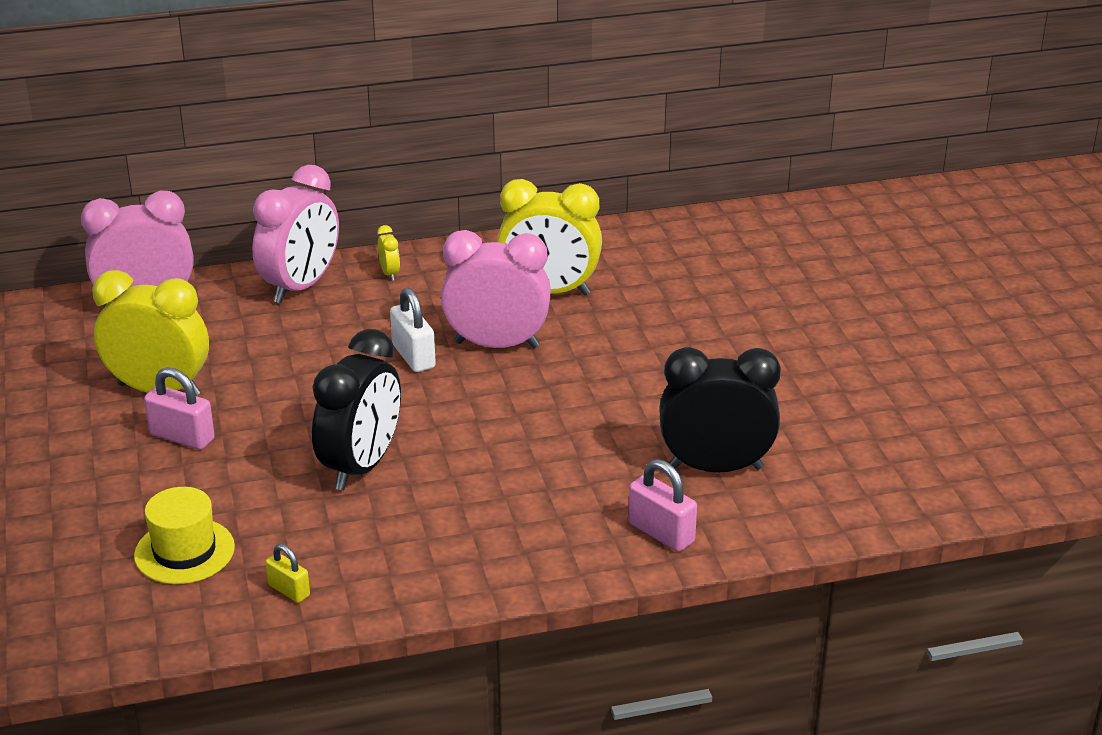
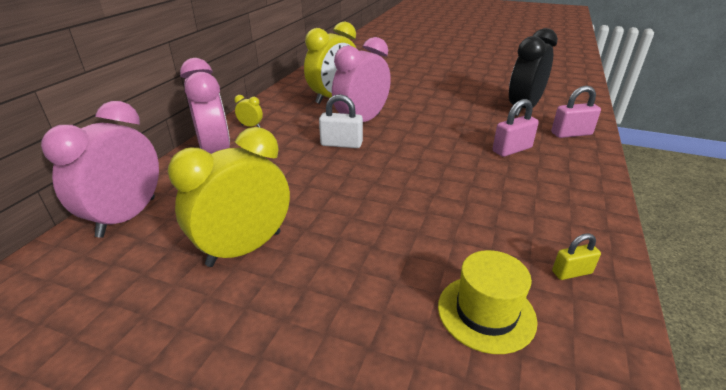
camera: 55 degrees left, 0 degrees up
(182, 437) = (322, 258): pink padlock -> pink padlock (512, 150)
(361, 466) = (438, 194): black clock -> none

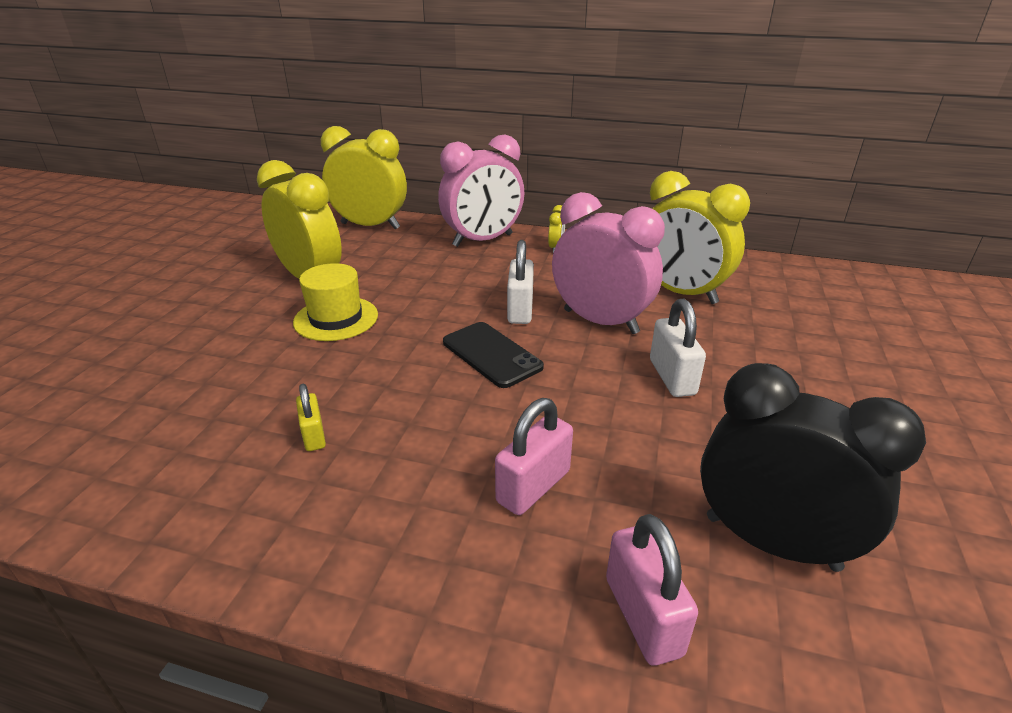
camera: 85 degrees right, 0 degrees up
(127, 217) = (370, 226): pink clock -> yellow clock
(396, 156) = (492, 354): none -> black phone
(419, 110) = (672, 377): none -> white padlock
(486, 312) = (159, 413): yellow hat -> yellow hat (336, 318)
(512, 150) = (533, 486): pink padlock -> pink padlock turned 75 degrees clockwise
(571, 272) = (181, 496): yellow padlock -> yellow padlock (313, 435)

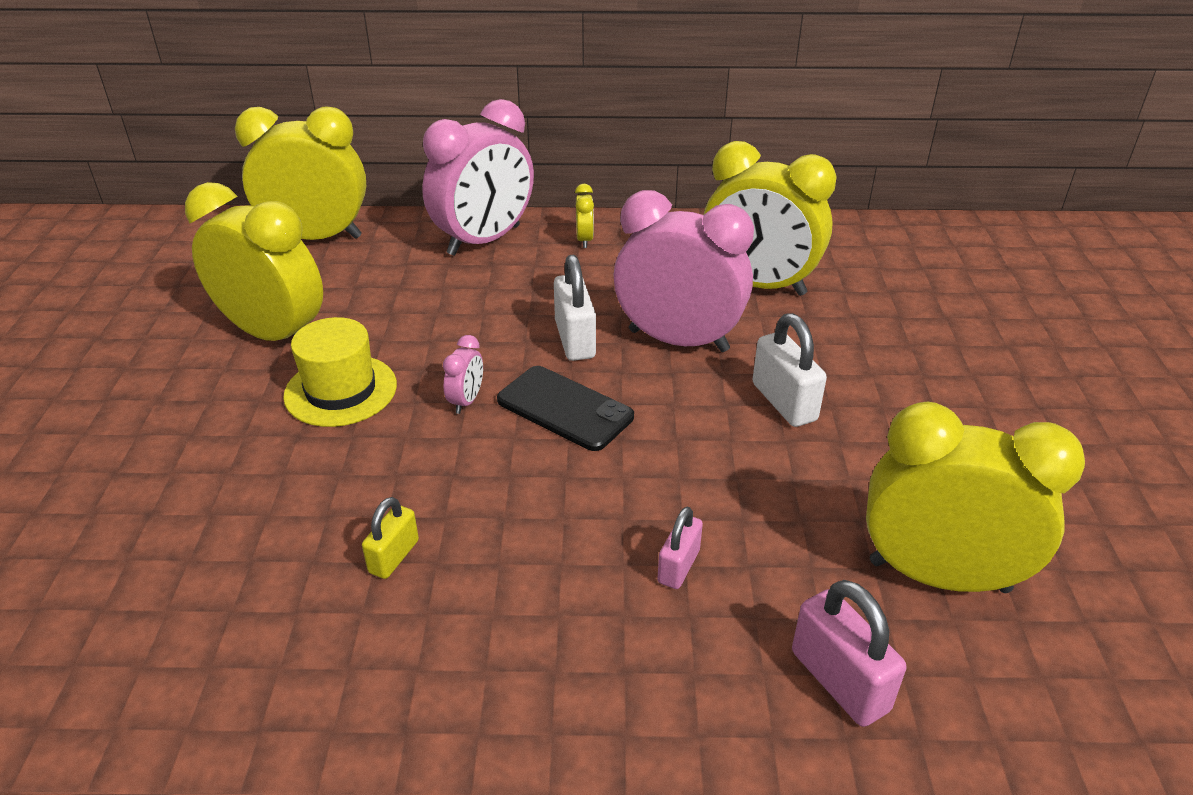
camera: 15 degrees left, 5 degrees up
(313, 435) = (394, 556): yellow padlock -> yellow padlock turned 60 degrees clockwise
(420, 338) = (466, 401): none -> pink clock
(533, 486) = (678, 566): pink padlock -> pink padlock, size x0.63
(771, 542) = (938, 576): black clock -> yellow clock

